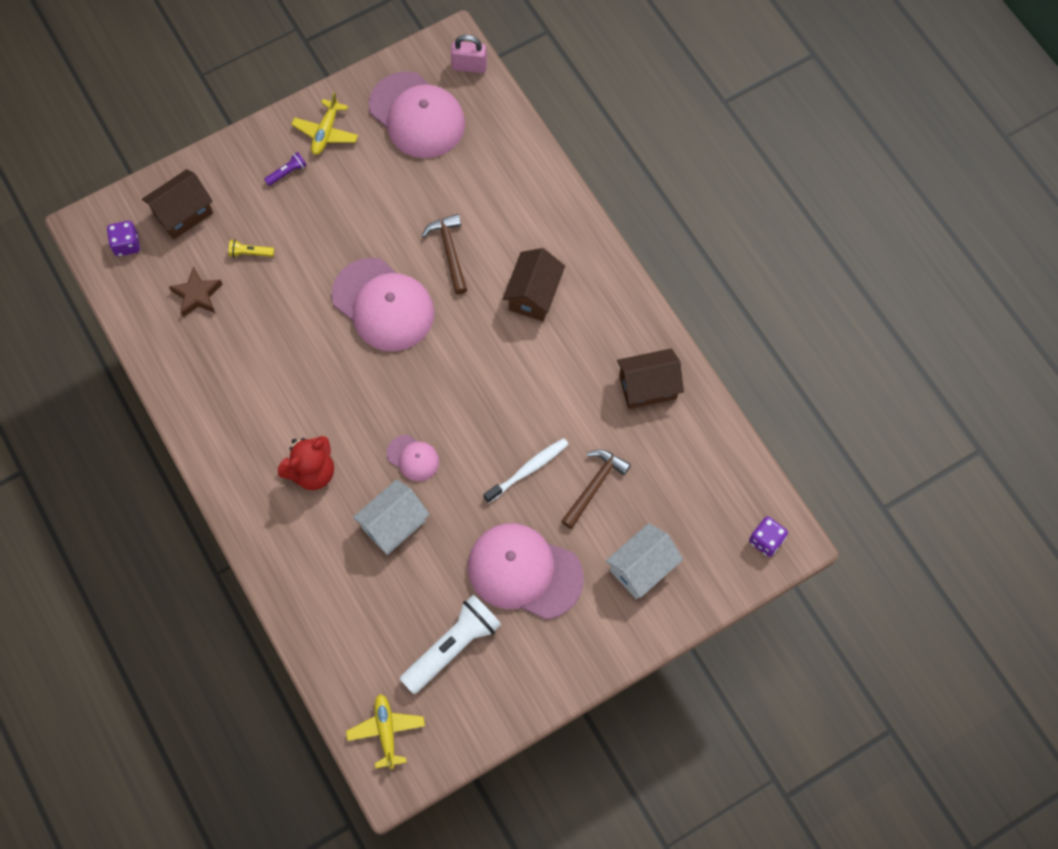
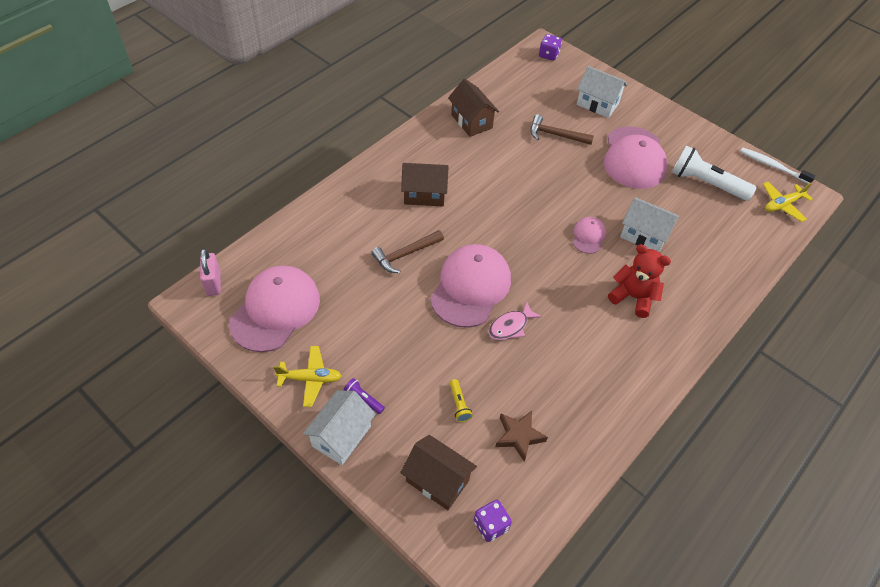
camera: 110 degrees left, 15 degrees down
(256, 147) = (341, 436): none -> white house
(320, 329) = (510, 326): none -> pink fish
(528, 469) = (562, 170): white toothbrush -> white toothbrush (773, 166)

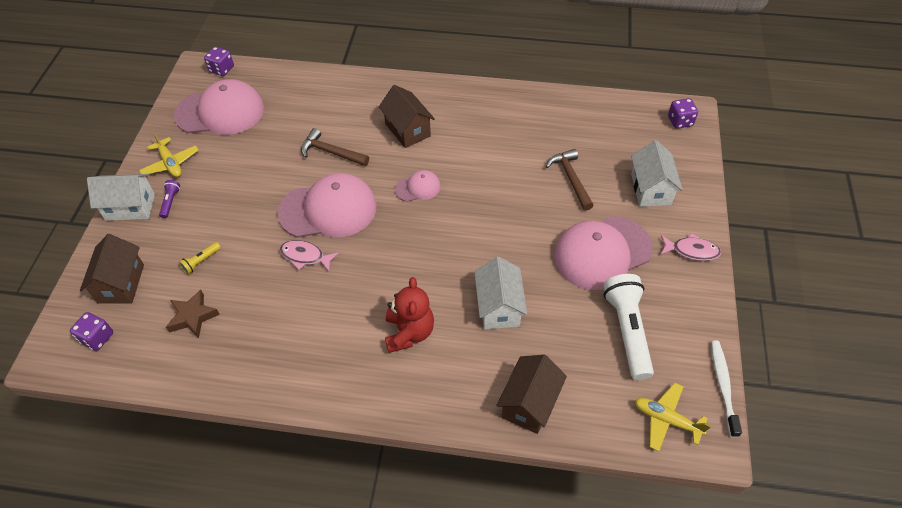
camera: 60 degrees right, 0 degrees up
(213, 283) = (222, 69): pink padlock -> purple dice
(471, 121) = (526, 115): brown house -> brown house (529, 403)
(588, 236) = (458, 263): pink cap -> pink cap (418, 188)
(663, 117) = (691, 251): none -> pink fish

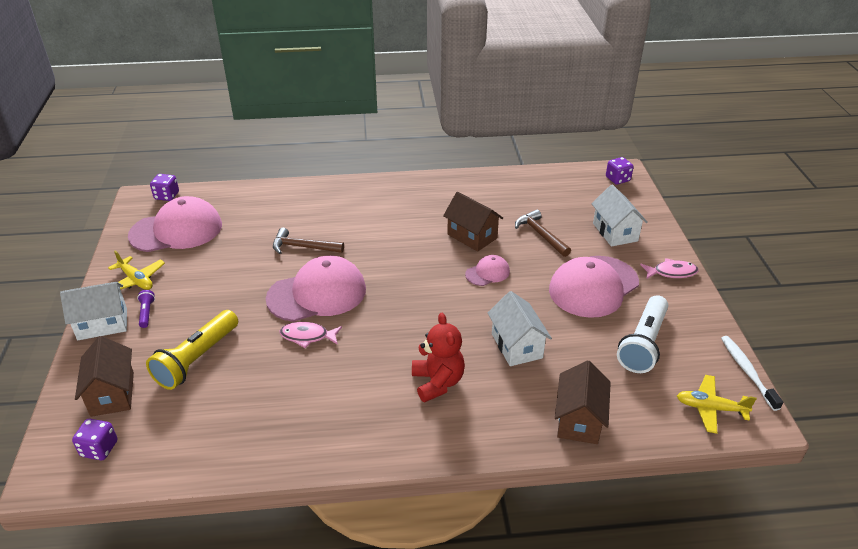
camera: 15 degrees left, 15 degrees down
(193, 317) = (203, 409): brown star -> none
(201, 261) = (197, 359): yellow flashlight -> yellow flashlight, size x2.28
(407, 130) = (372, 219): brown house -> brown house (472, 236)
(418, 188) = (400, 263): pink cap -> pink cap (487, 273)
(627, 331) = (643, 344): white flashlight -> white flashlight turned 135 degrees counterclockwise

